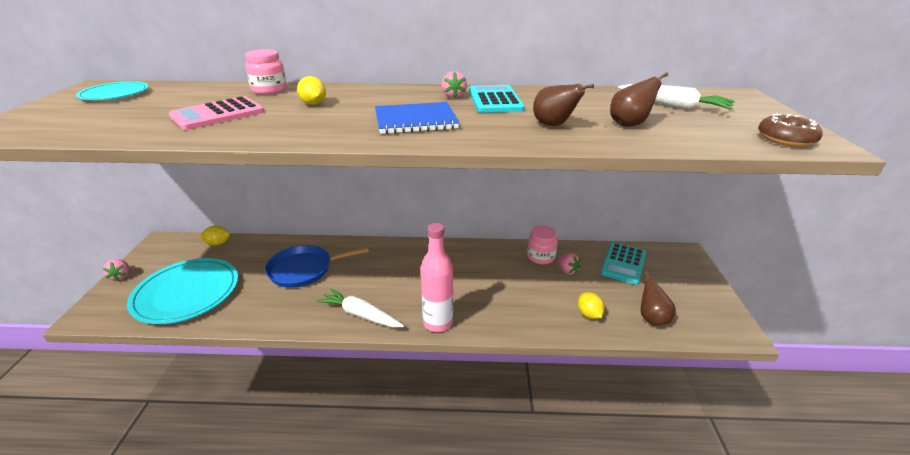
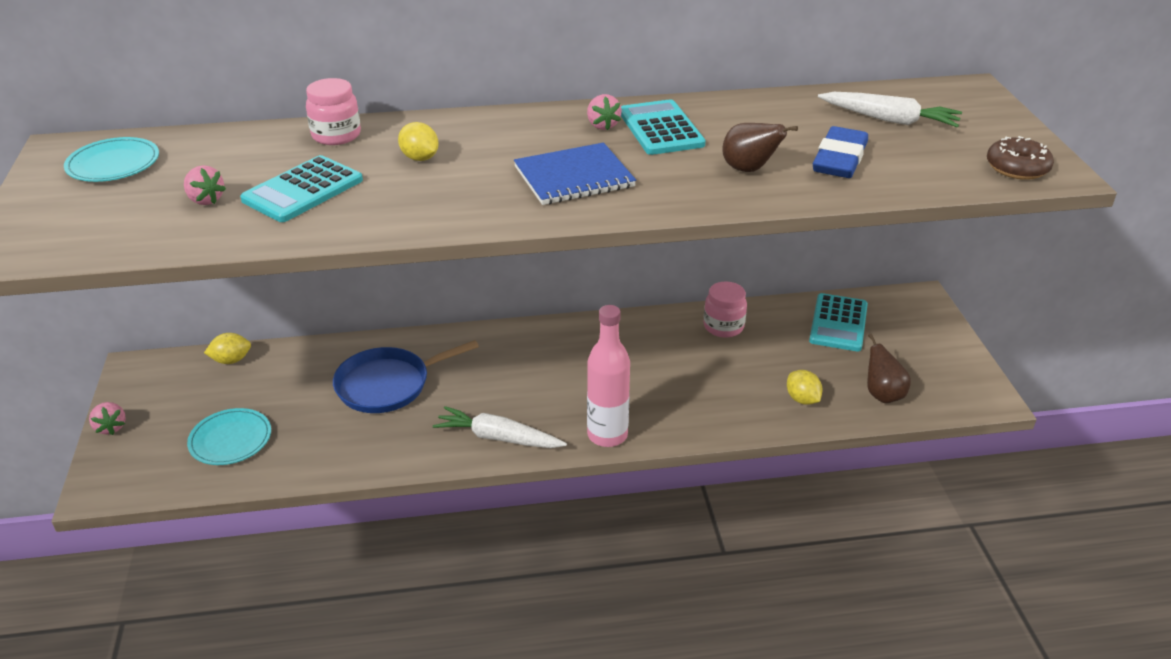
camera: 10 degrees left, 5 degrees up
(187, 293) = (230, 440): turquoise plate -> turquoise plate, size x0.56
(218, 114) = (303, 190): pink calculator -> turquoise calculator
(567, 270) = (764, 342): pink strawberry -> pink strawberry (205, 200)
(629, 124) = (839, 159): brown pear -> blue eraser

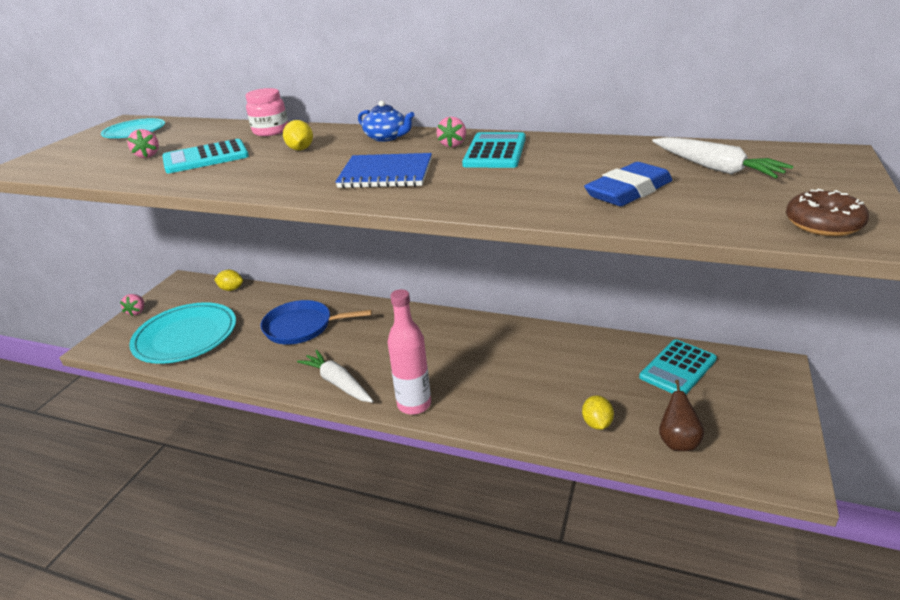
camera: 30 degrees right, 5 degrees down
(230, 440) = (186, 336): turquoise plate -> turquoise plate, size x1.79
(510, 125) = (387, 137): none -> blue teapot
(723, 326) = (572, 346): pink jar -> none
(749, 169) = (533, 187): brown pear -> none

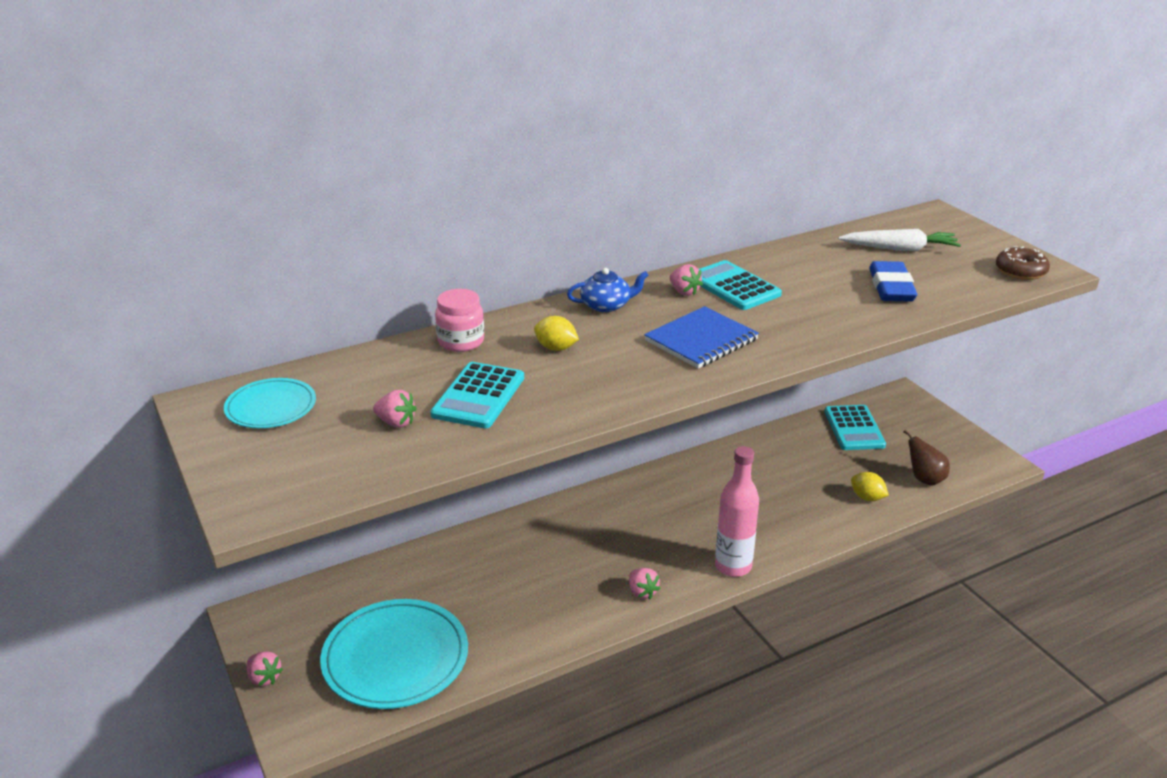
camera: 50 degrees left, 0 degrees up
(231, 289) = (342, 584): yellow lemon -> none
(302, 327) = (510, 570): blue pan -> none
(337, 383) = (642, 592): white carrot -> pink strawberry

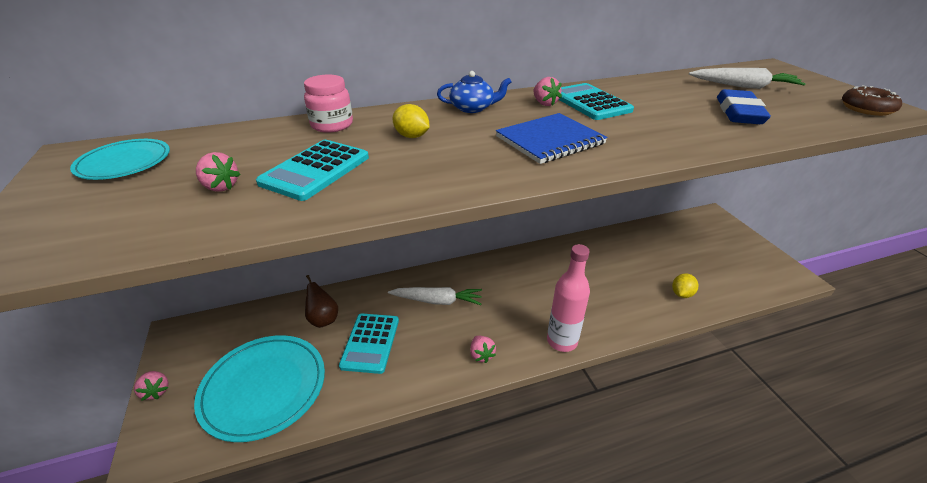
camera: 10 degrees right, 5 degrees up
(571, 540) = (437, 301): none -> white carrot
(854, 428) = (673, 237): turquoise calculator -> turquoise calculator (370, 343)
(867, 497) = (681, 294): yellow lemon -> yellow lemon turned 75 degrees clockwise
(924, 479) = (731, 284): brown pear -> brown pear (323, 319)

